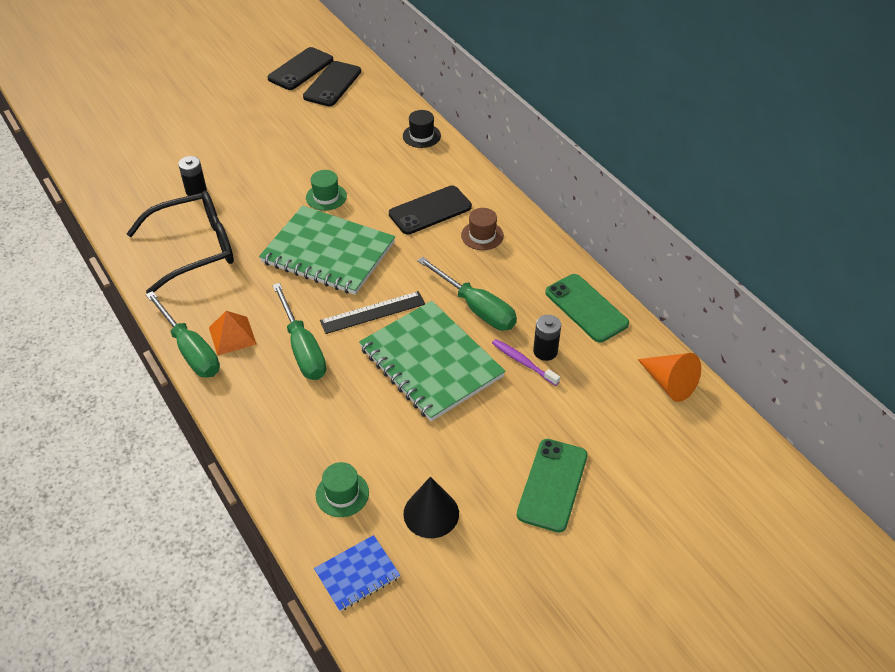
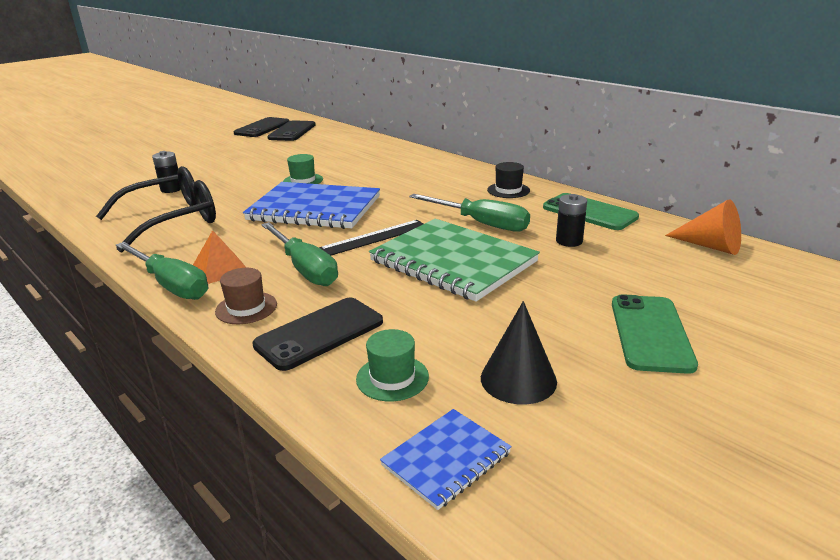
camera: 10 degrees left, 20 degrees down
(328, 253) = (314, 208): green notebook -> blue notebook
(421, 136) = (380, 146): black hat -> black hat (508, 190)
(430, 210) = (406, 178): black phone -> black phone (320, 333)
(482, 235) = (462, 185): brown hat -> brown hat (246, 308)
(523, 362) = (551, 250): purple toothbrush -> none

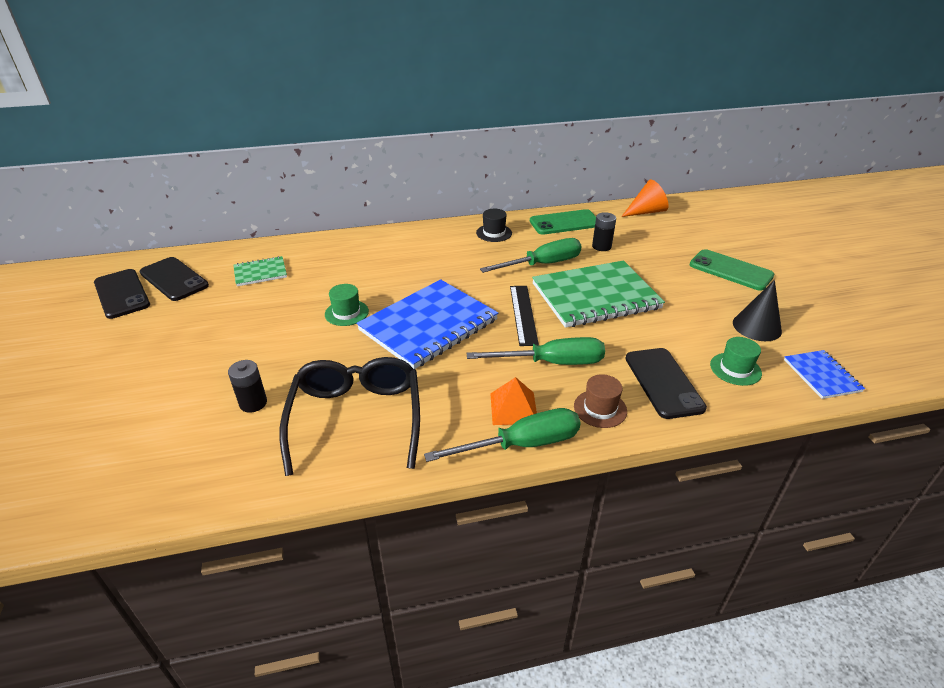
camera: 60 degrees left, 10 degrees up
(327, 145) = (260, 273): none -> green notebook

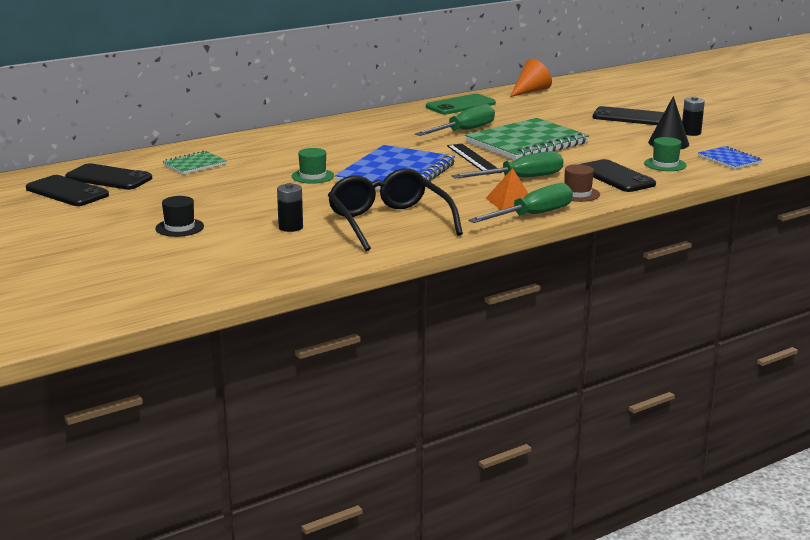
camera: 20 degrees left, 15 degrees down
(494, 233) = (399, 118): black hat -> black hat (179, 227)
(601, 246) = (507, 115): black battery -> black battery (691, 133)
(730, 270) = (629, 117): green phone -> black phone

